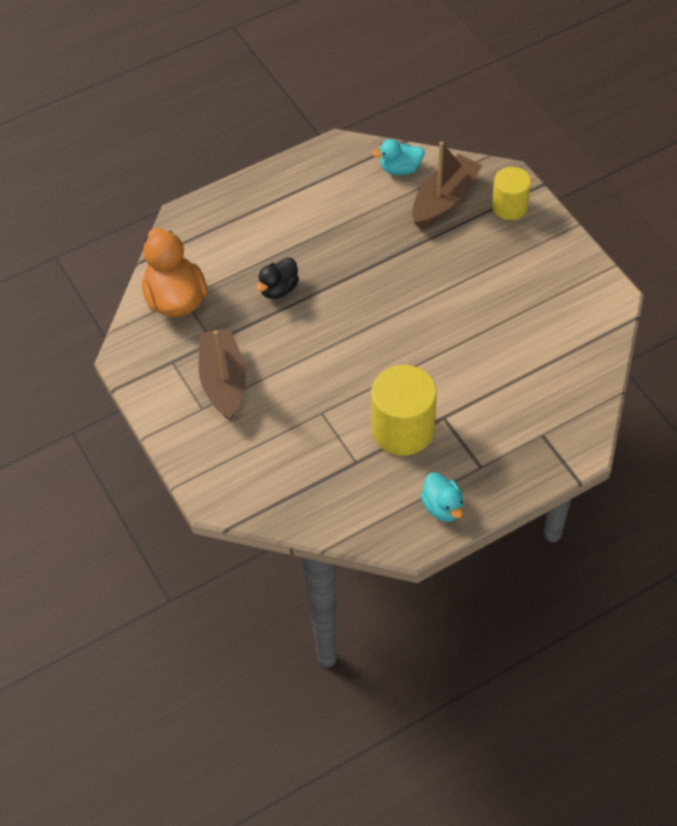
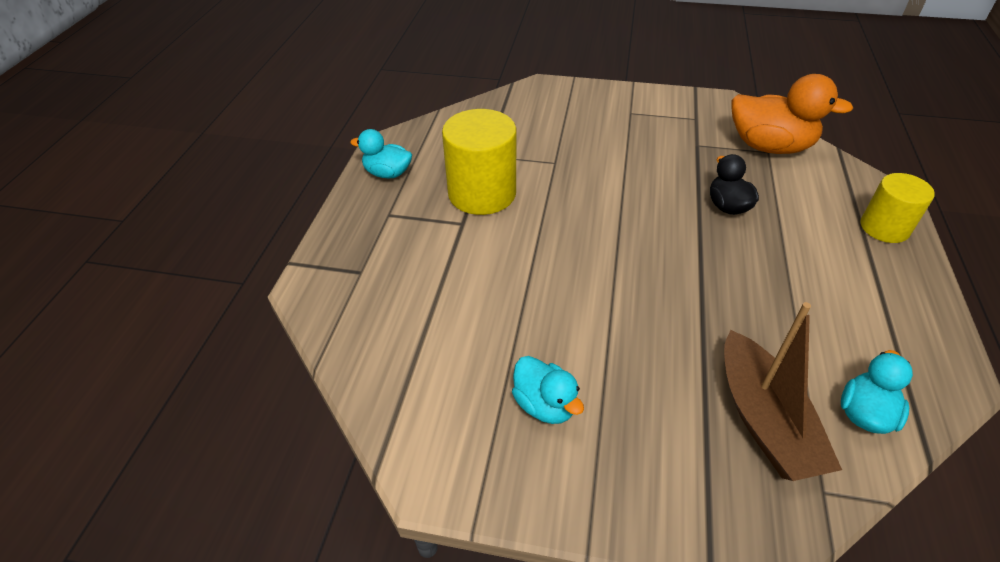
camera: 130 degrees right, 10 degrees down
(223, 381) = (646, 132): brown boat -> none
(509, 207) = (694, 488): yellow cylinder -> yellow cylinder (884, 228)
(528, 282) = (545, 405): none -> turquoise duck

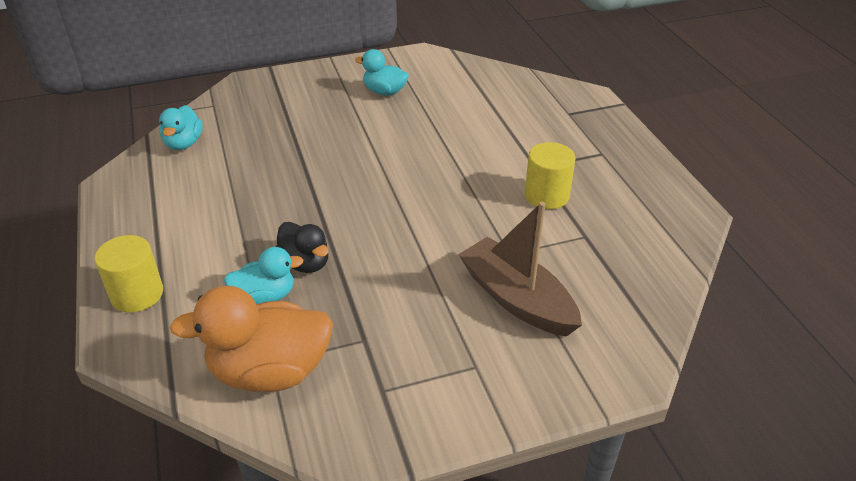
camera: 150 degrees right, 5 degrees down
(387, 173) = (650, 184): turquoise duck -> turquoise duck (265, 296)
(482, 193) = (546, 195): yellow cylinder -> yellow cylinder, size x0.63
(764, 420) = (249, 122): brown boat -> brown boat (517, 299)

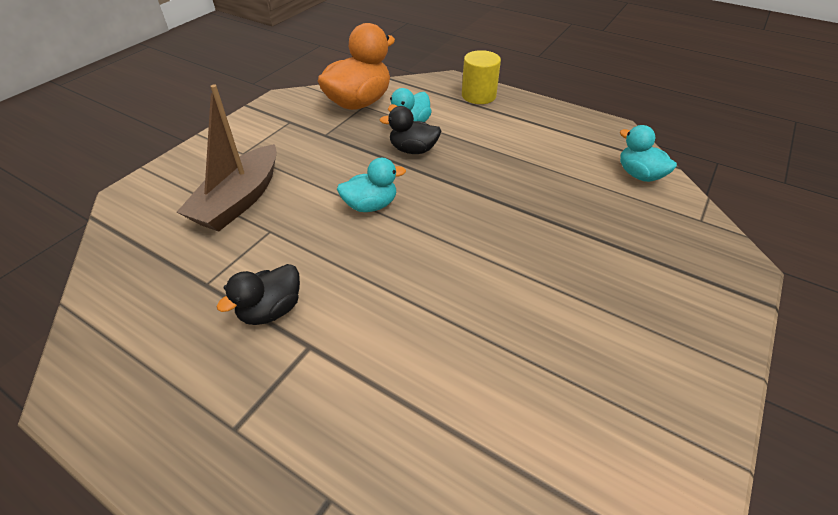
camera: 140 degrees right, 5 degrees up
(384, 91) = (603, 355): turquoise duck -> turquoise duck (370, 205)
(517, 299) = (239, 200): brown boat -> brown boat turned 105 degrees clockwise
(546, 195) = (271, 310): yellow cylinder -> black duck

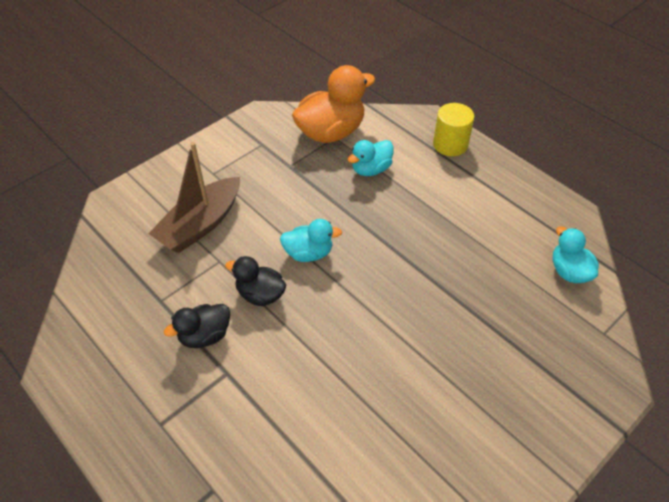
camera: 15 degrees right, 5 degrees up
(413, 150) = (364, 199): black duck -> black duck (260, 294)

